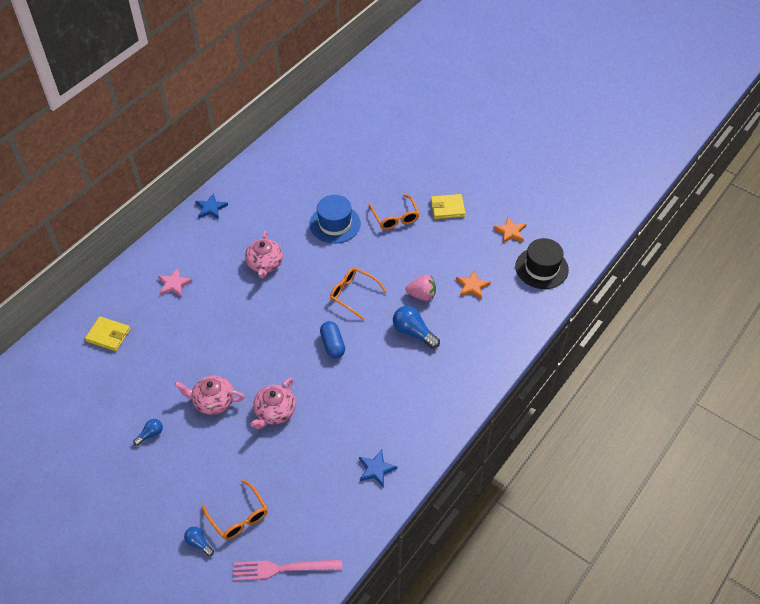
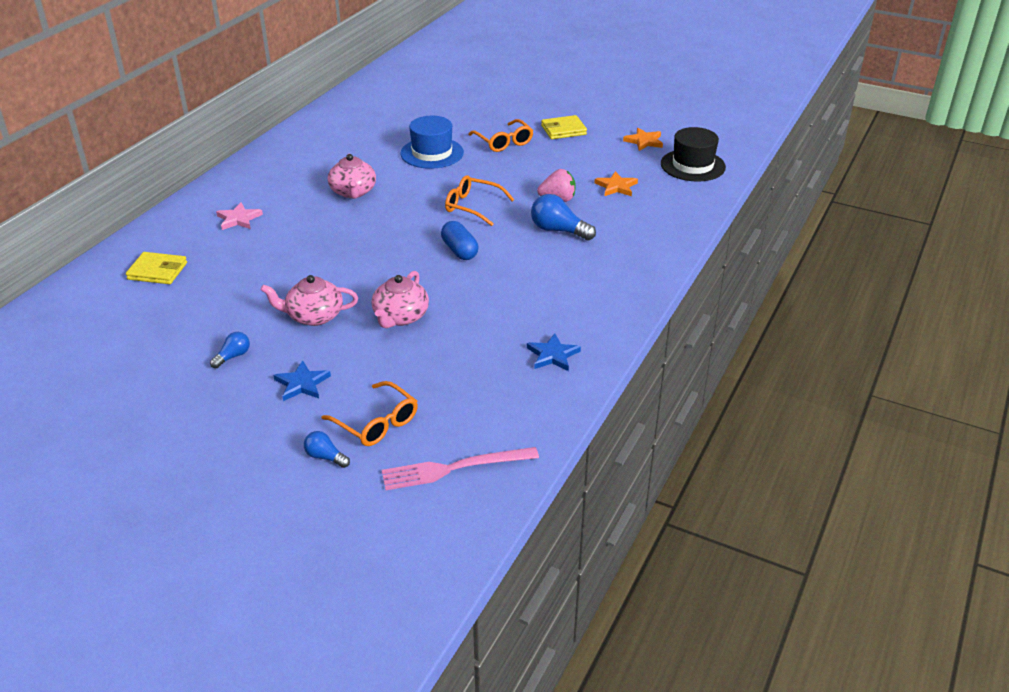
camera: 10 degrees left, 15 degrees down
(211, 208) = (273, 154): blue star -> blue star (302, 384)

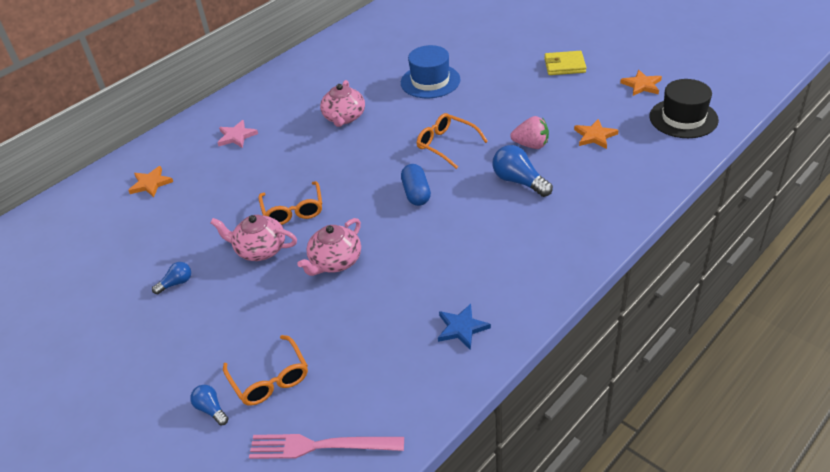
camera: 20 degrees right, 5 degrees up
(157, 271) = (151, 183): yellow wallet -> orange star
(302, 384) = (222, 323): blue star -> none
(503, 142) = (501, 74): orange glasses -> orange glasses (293, 210)

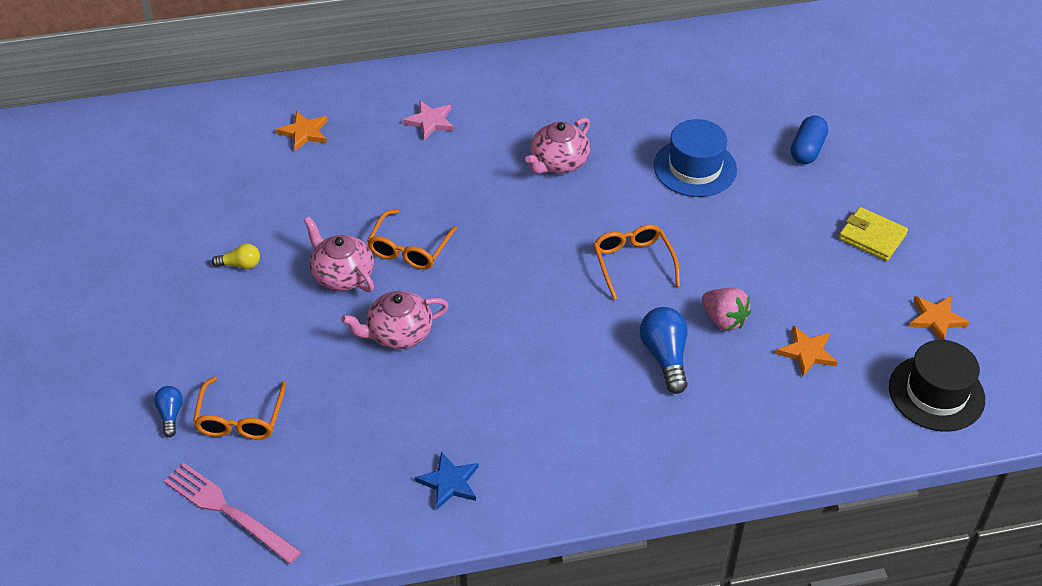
camera: 30 degrees right, 5 degrees up
(176, 283) = (240, 265): blue light bulb -> yellow light bulb
(416, 193) = (546, 304): blue capsule -> blue capsule (807, 150)

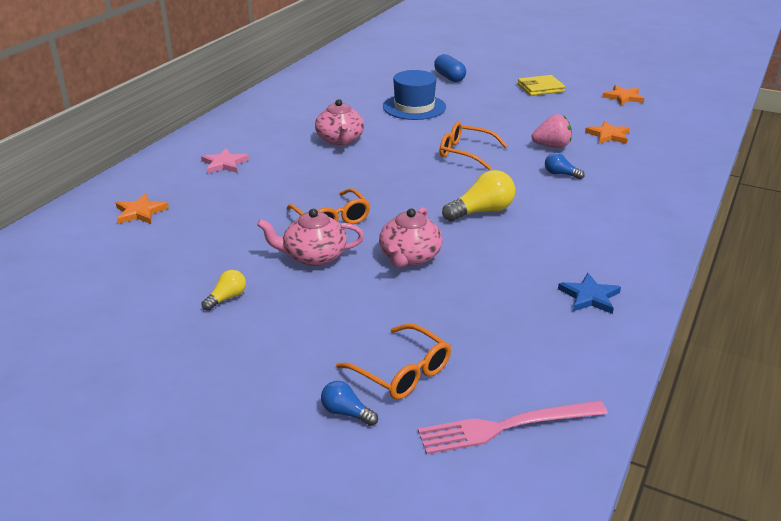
camera: 50 degrees left, 15 degrees down
(525, 338) = (481, 211): none -> yellow light bulb
(665, 357) = (560, 174): blue light bulb -> blue light bulb, size x0.56
(936, 393) = (679, 117): black hat -> none

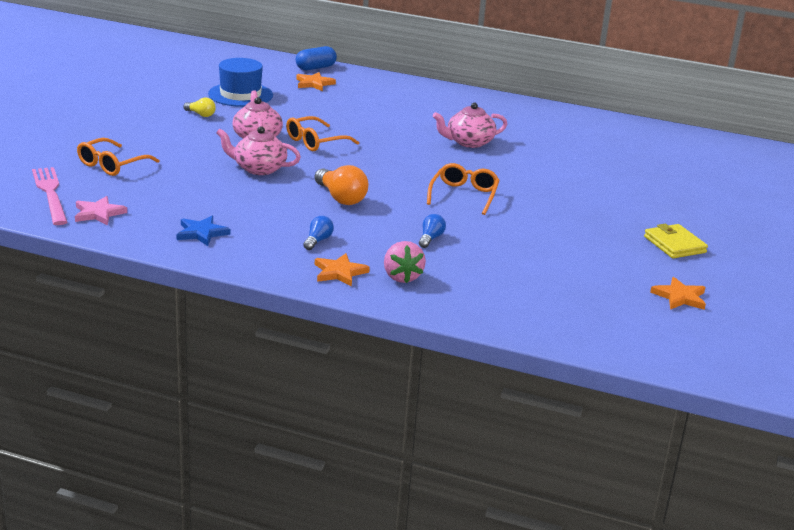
camera: 80 degrees right, 5 degrees down
(224, 164) = (402, 103): pink star -> pink star (98, 213)
(346, 413) = (74, 150): blue light bulb -> blue light bulb (318, 241)
(414, 107) = (569, 174): blue hat -> blue hat (240, 95)
(449, 77) = (672, 193): blue capsule -> blue capsule (315, 68)
(481, 211) = (341, 198): yellow light bulb -> orange light bulb
(552, 146) = (499, 239): pink strawberry -> pink strawberry (402, 277)
(608, 135) = (546, 274): orange star -> orange star (339, 272)

